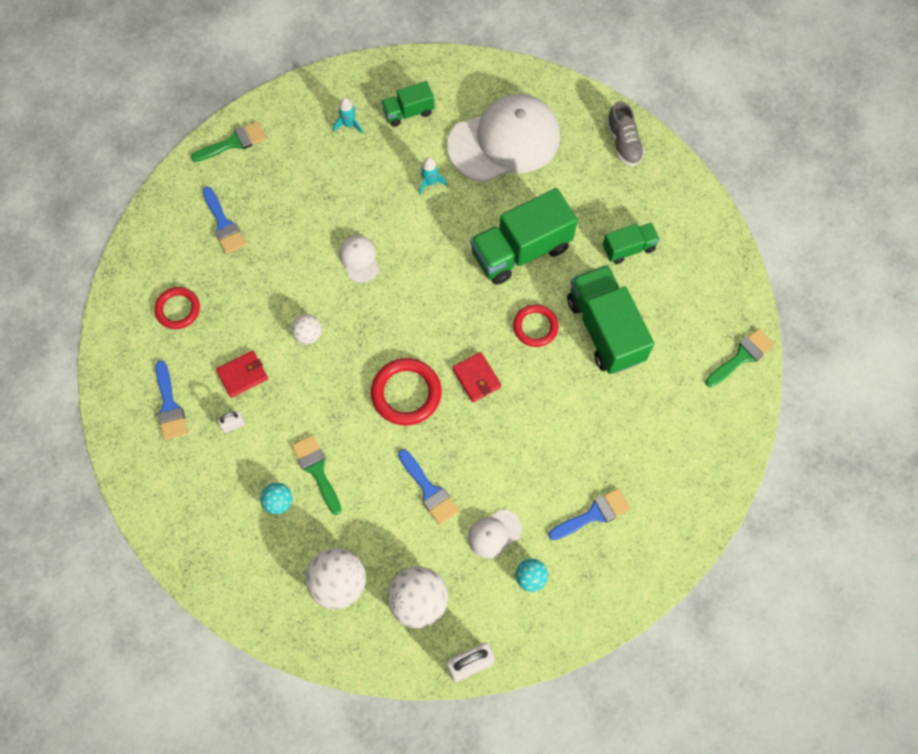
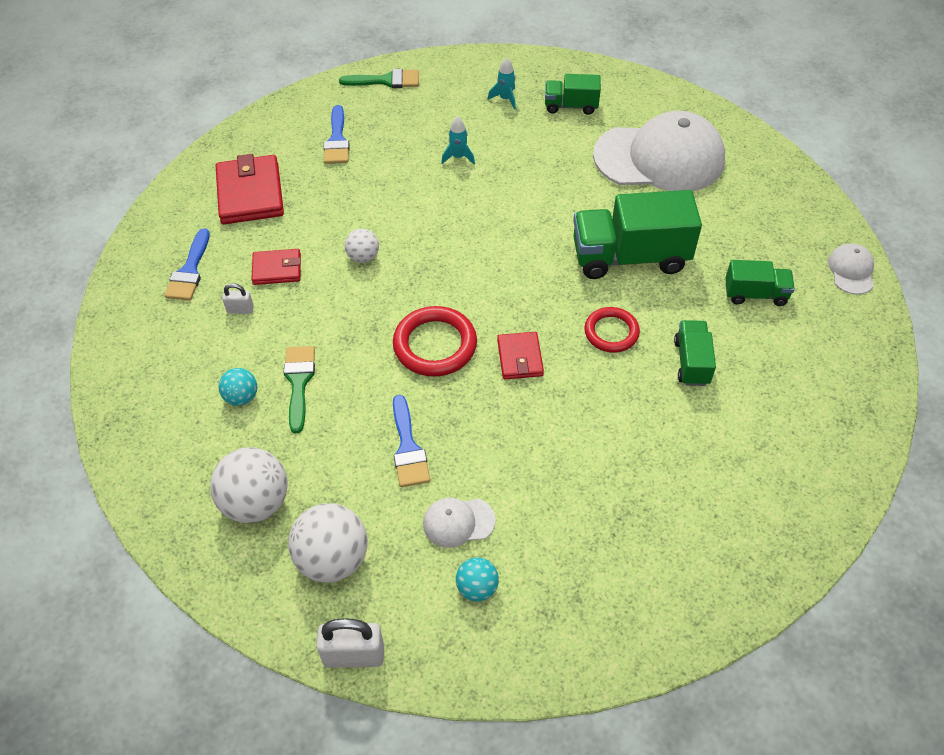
camera: 25 degrees right, 15 degrees down
(178, 309) = (250, 193): red ring -> red wallet
(359, 259) = (453, 210): white cap -> white cap (851, 270)
(430, 183) = (562, 169): turquoise rocket -> turquoise rocket (458, 157)
(594, 514) = (588, 548): blue brush -> none
(605, 329) = (691, 362): green truck -> green truck, size x0.53
(623, 143) = (792, 198): grey shoe -> none
(742, 356) = (851, 448): green brush -> none

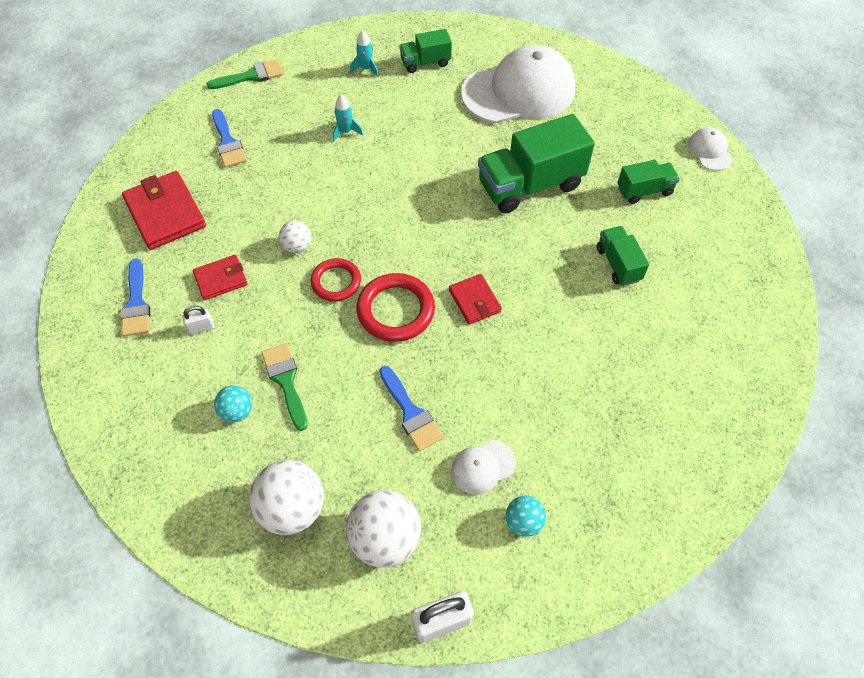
camera: 20 degrees left, 5 degrees up
(611, 332) = (542, 256): red ring -> red ring (336, 282)

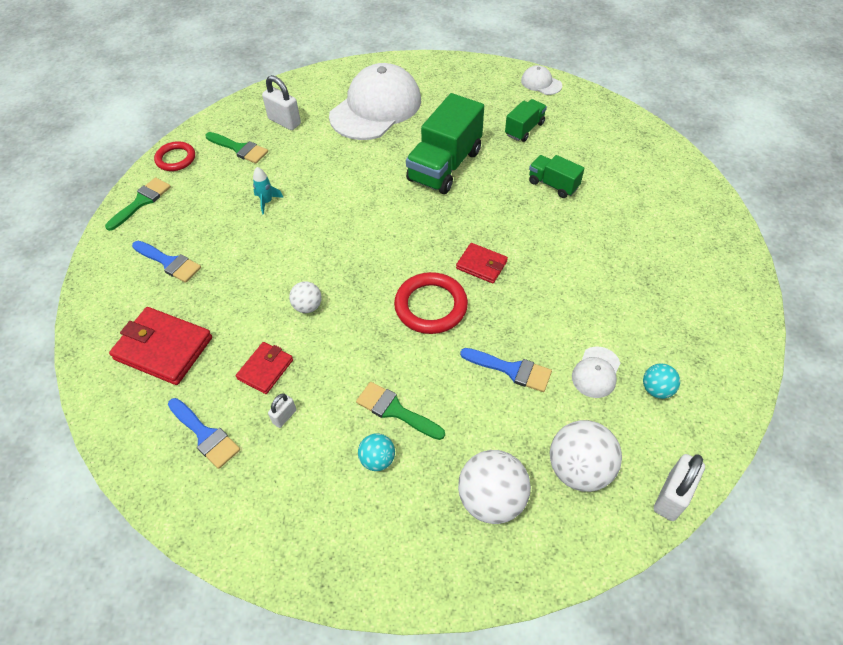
camera: 35 degrees left, 5 degrees down
(336, 282) = (365, 314): red ring -> red ring (176, 159)
(366, 69) = (239, 149): turquoise rocket -> green brush
(425, 62) = (284, 121): green truck -> white padlock

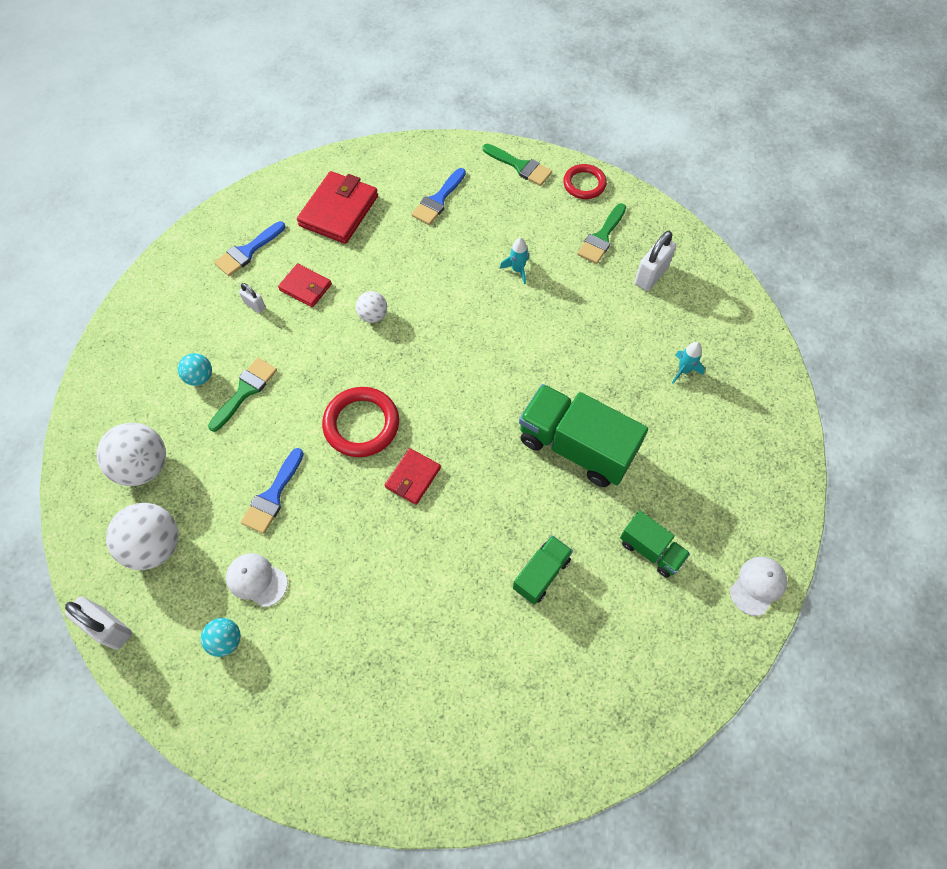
camera: 90 degrees right, 10 degrees up
(376, 108) = (684, 370): white cap -> turquoise rocket

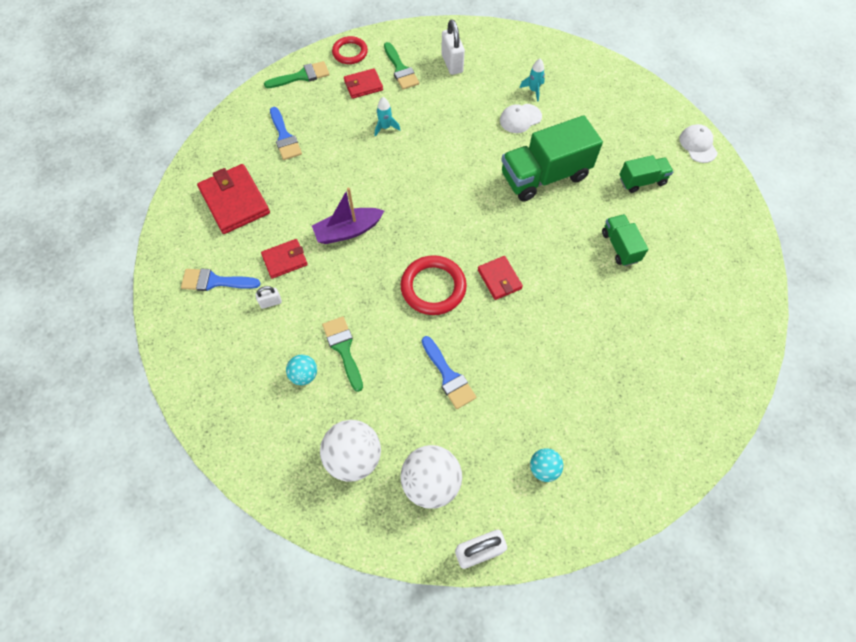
camera: 55 degrees left, 0 degrees up
(247, 251) = (215, 281): blue brush -> blue brush turned 105 degrees clockwise
(256, 580) = (509, 422): white cap -> white cap (520, 118)
(373, 315) = (348, 231): white ball -> purple boat
(553, 220) = (363, 85): none -> red wallet

